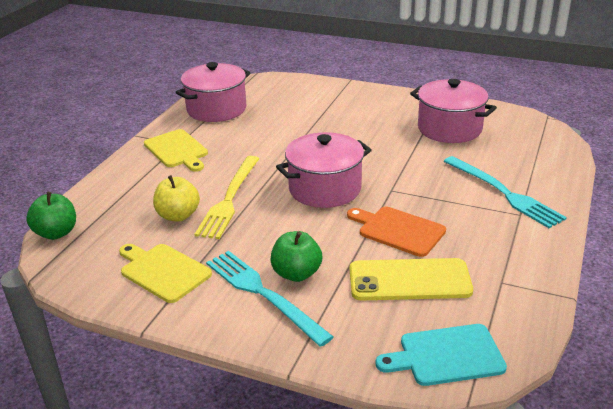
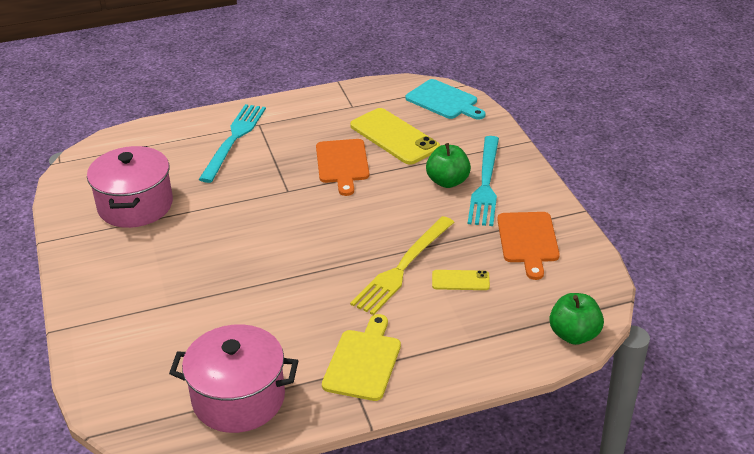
camera: 130 degrees left, 5 degrees up
(163, 271) = (528, 240): yellow cutting board -> orange cutting board
(178, 215) = (460, 280): yellow apple -> yellow phone
(229, 199) = (402, 267): yellow fork -> yellow fork turned 150 degrees clockwise
(325, 189) = (325, 224): pink pot -> none

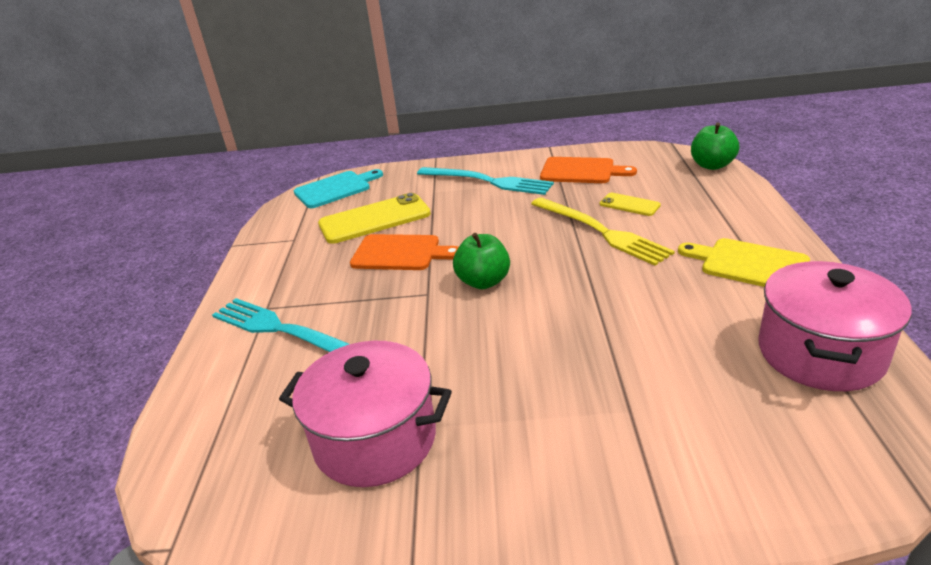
camera: 70 degrees left, 5 degrees down
(447, 181) = (472, 198): green apple -> green apple (483, 282)
(460, 280) = (629, 205): yellow phone -> yellow phone turned 75 degrees counterclockwise

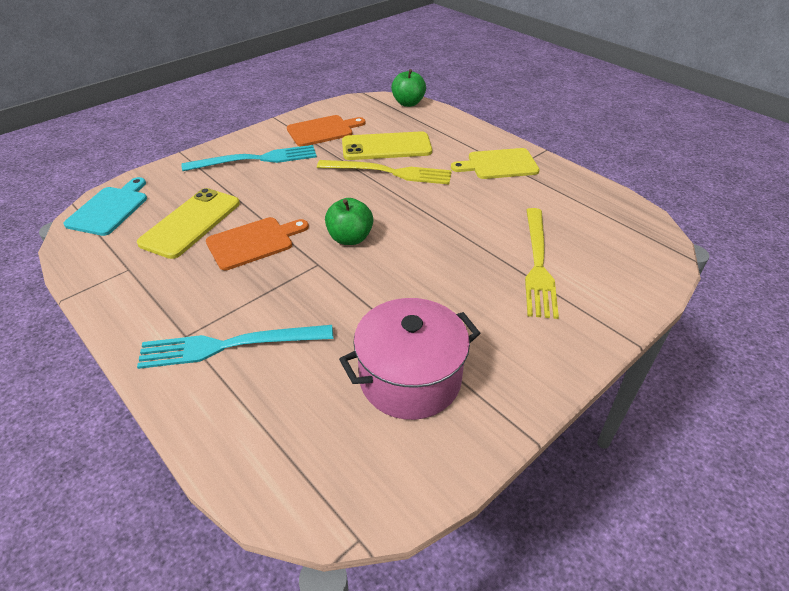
camera: 45 degrees left, 10 degrees up
(629, 205) = (386, 147): yellow phone -> yellow phone, size x1.98
(657, 396) = (537, 264): none -> yellow fork
(820, 353) = (583, 203): pink pot -> none

